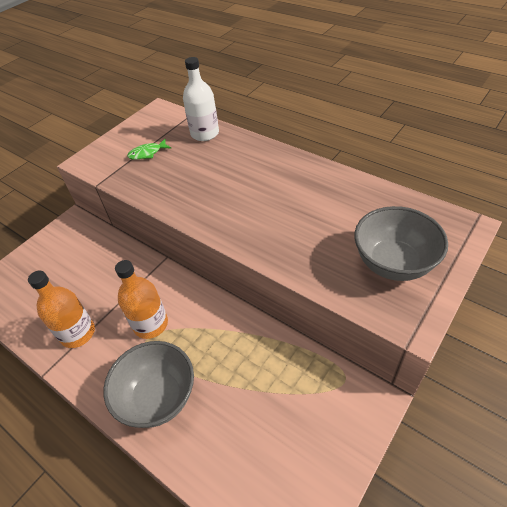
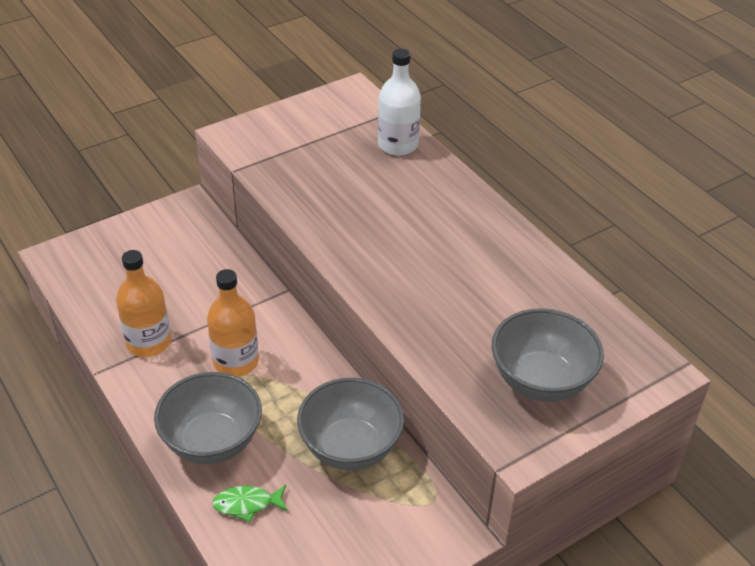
camera: 15 degrees right, 5 degrees down
(147, 153) = (313, 149): green fish -> green fish (247, 504)
(265, 360) = (350, 447): none -> grey bowl

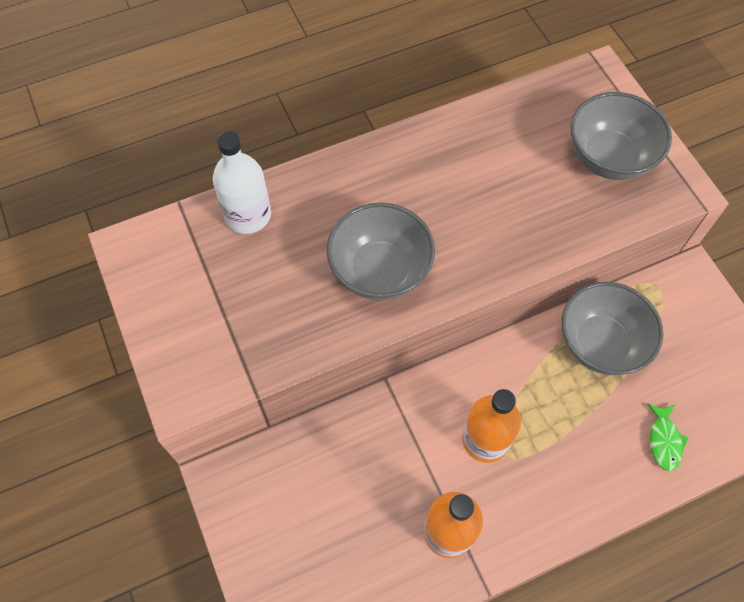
camera: 80 degrees left, 20 degrees up
(212, 441) = (590, 469): grey bowl -> grey bowl (380, 271)

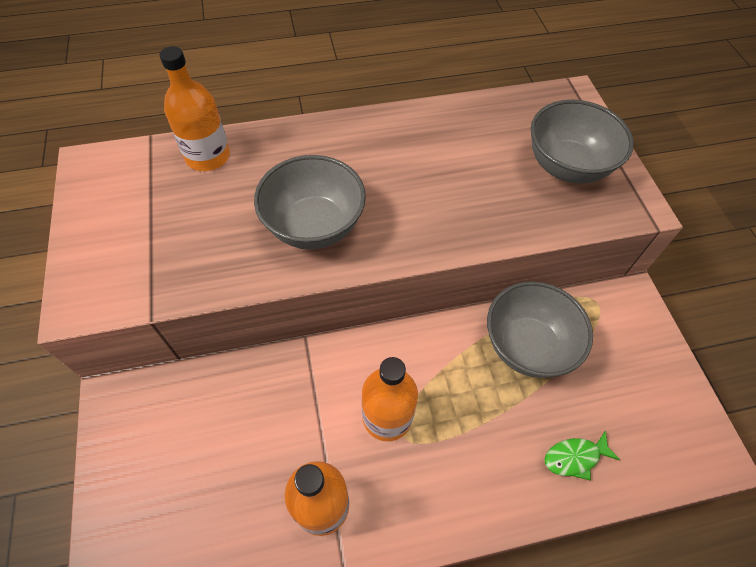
camera: 10 degrees right, 5 degrees down
(248, 215) = (208, 156): white bottle -> orange bottle
(664, 441) = (575, 457): green fish -> green fish turned 60 degrees clockwise

